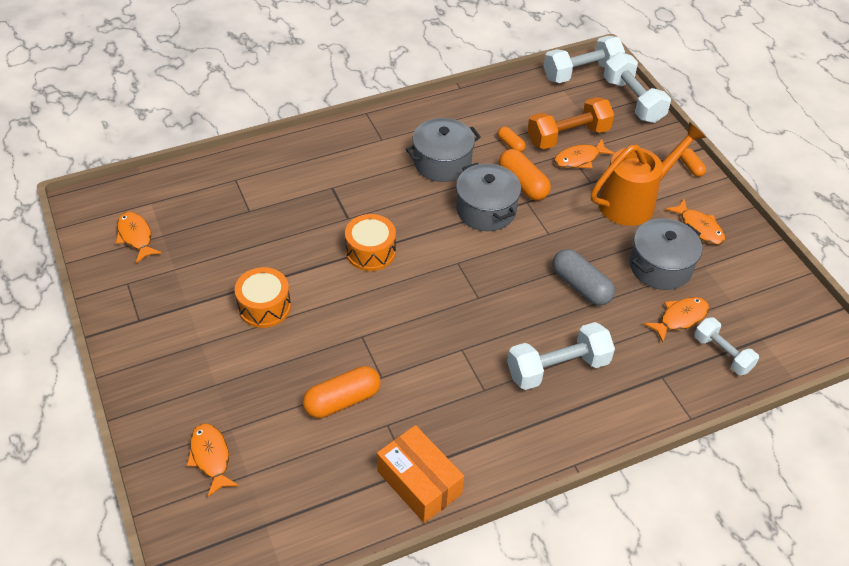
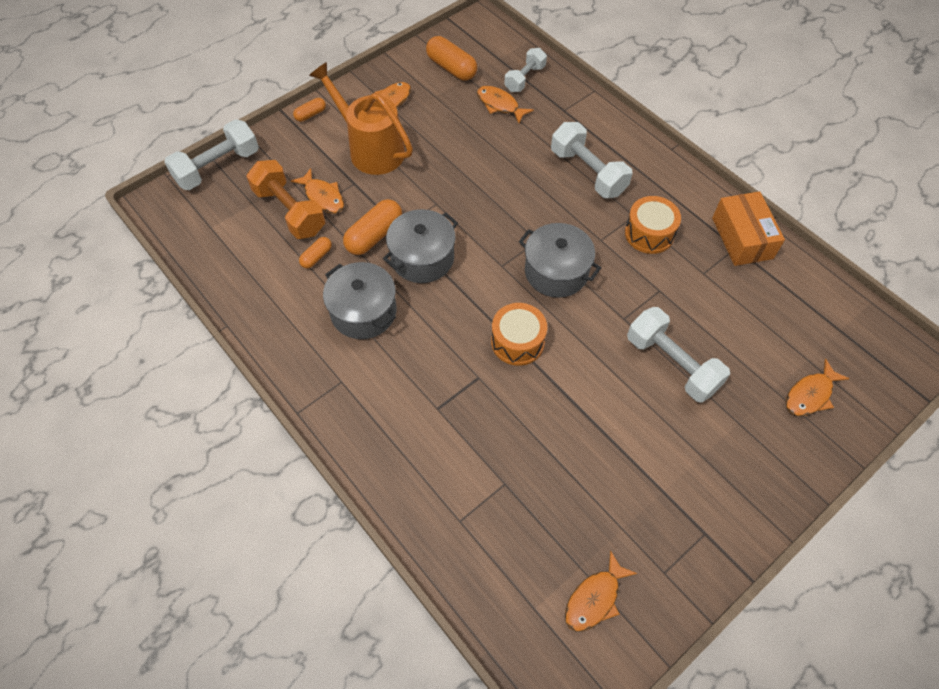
camera: 105 degrees left, 10 degrees up
(264, 306) = (629, 414): orange drum -> orange drum (649, 233)
(342, 400) = (699, 312): orange capsule -> orange capsule (451, 68)
(419, 482) = (742, 238): orange box -> orange box turned 45 degrees counterclockwise
(580, 286) = (492, 171): grey capsule -> none
(581, 72) = (176, 216): white dumbbell -> white dumbbell (671, 364)
(660, 266) = (447, 122): grey pot -> grey pot (556, 272)

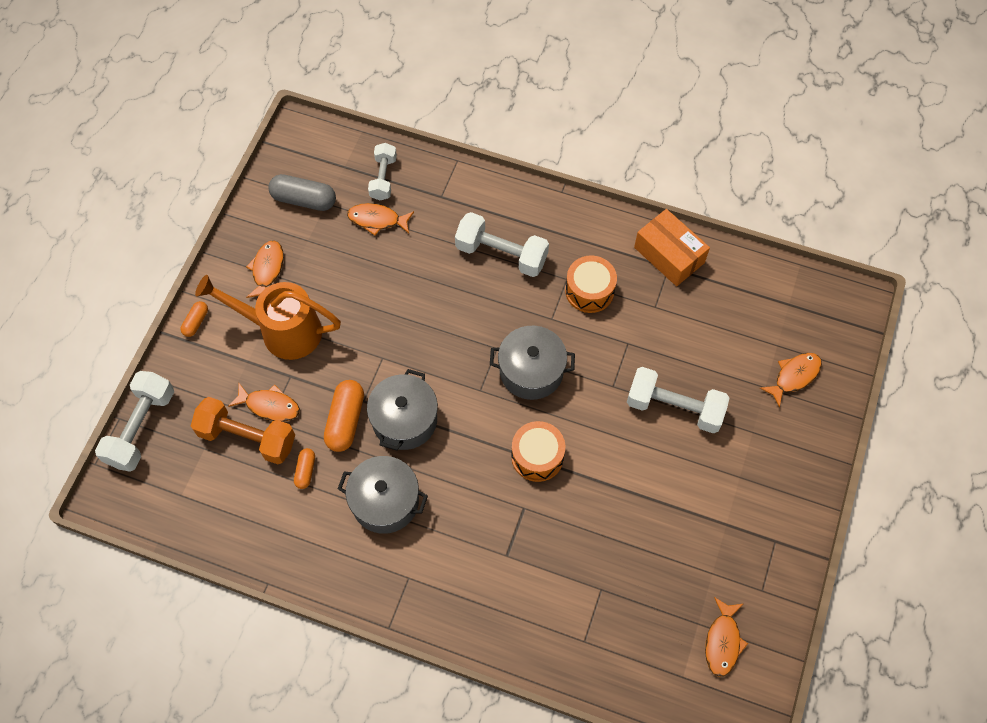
camera: 30 degrees left, 5 degrees up
(451, 68) = (304, 200): orange capsule -> grey capsule
(810, 395) = (794, 376): orange fish -> orange fish turned 150 degrees counterclockwise

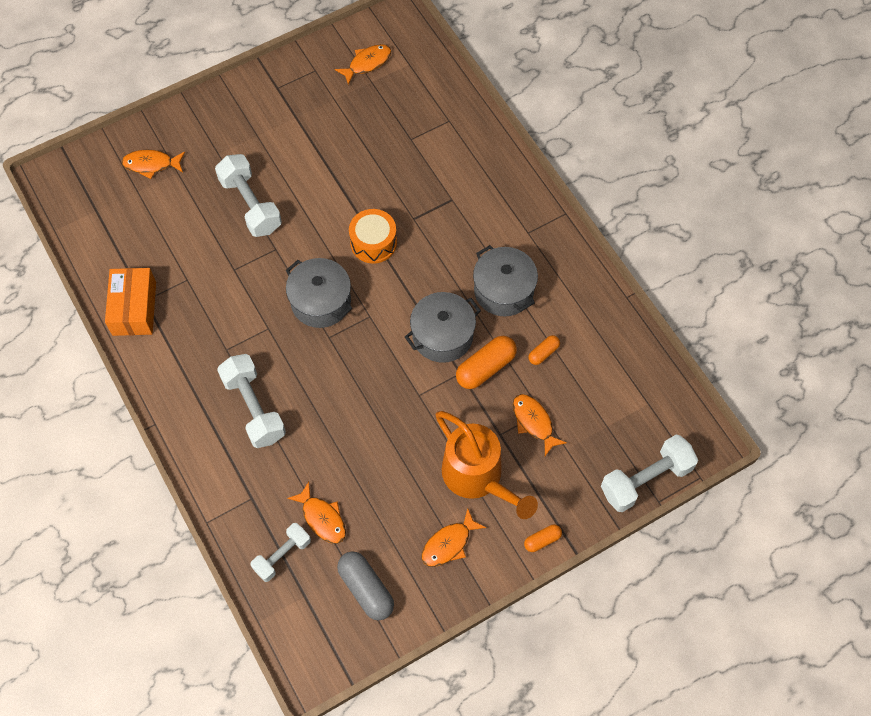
camera: 140 degrees left, 0 degrees up
(247, 437) = (568, 410): orange dumbbell -> none
(589, 291) = (219, 327): orange drum -> none

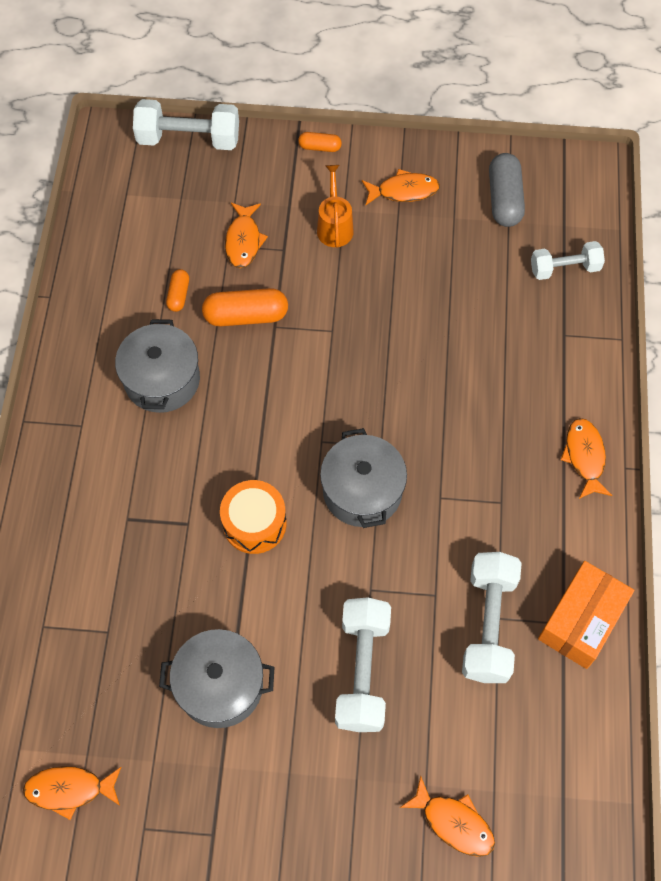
camera: 145 degrees left, 0 degrees up
(254, 408) = (509, 420): white dumbbell -> white dumbbell (488, 624)
(322, 518) = (506, 277): orange fish -> orange fish (584, 457)
(442, 336) = (262, 373): grey pot -> grey pot (220, 685)
(478, 478) = (334, 226): orange watering can -> orange watering can, size x0.55
(543, 353) = (178, 295): orange capsule -> orange capsule turned 75 degrees counterclockwise

